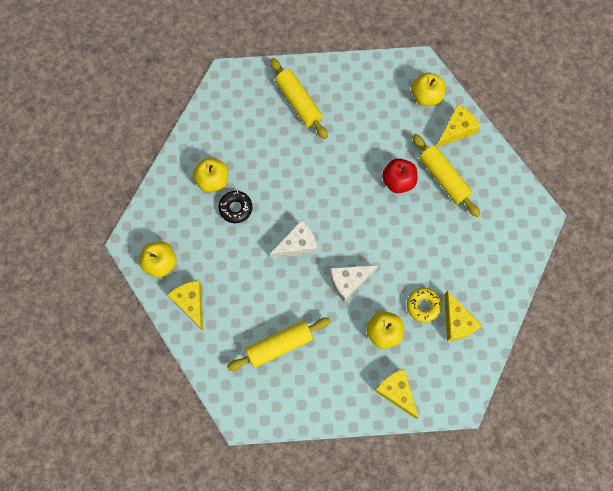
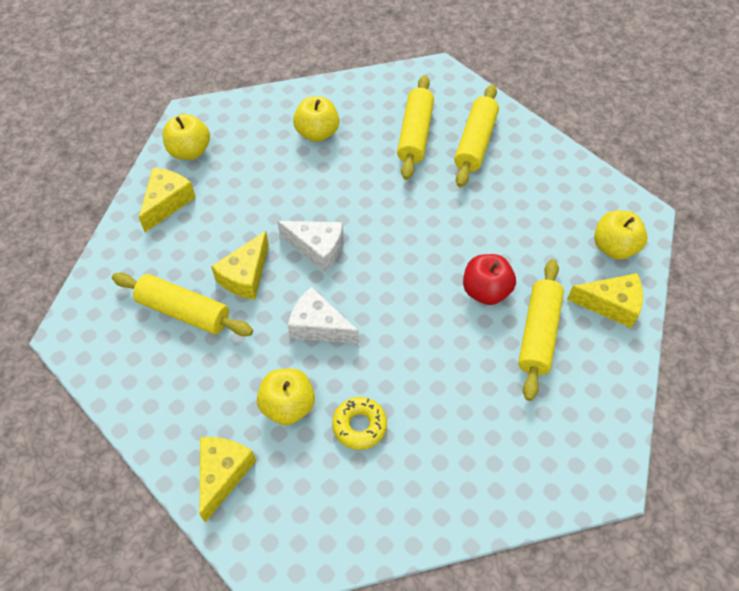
camera: 50 degrees right, 15 degrees down
(235, 208) = (306, 170): black donut -> none
(263, 128) = (415, 134): none -> yellow rolling pin
(457, 322) = (372, 480): yellow cheese -> yellow cheese (245, 276)

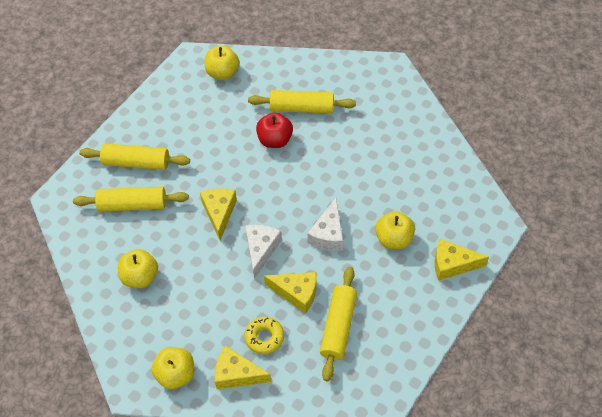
camera: 100 degrees left, 0 degrees up
(359, 426) = (395, 195): yellow donut -> yellow donut (264, 337)
(611, 305) = (270, 72): yellow cheese -> yellow cheese (219, 213)

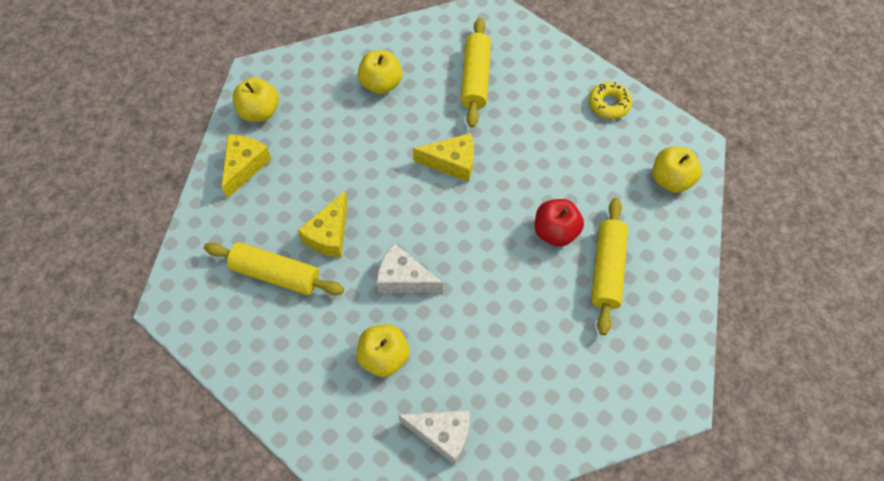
camera: 95 degrees right, 5 degrees up
(136, 162) = (533, 83): yellow rolling pin -> none
(261, 250) = (394, 202): white cheese -> white cheese (442, 434)
(264, 337) = (281, 196): yellow donut -> yellow donut (609, 104)
(452, 264) = (332, 426): yellow cheese -> none

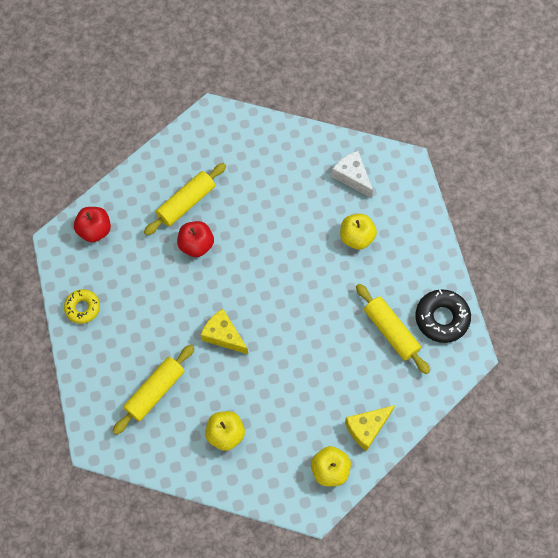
camera: 145 degrees left, 5 degrees up
(224, 325) = (442, 318): none -> black donut
(329, 234) = (340, 337): yellow cheese -> none
(404, 278) = (312, 276): white cheese -> none
(671, 179) = (95, 230): yellow apple -> red apple

